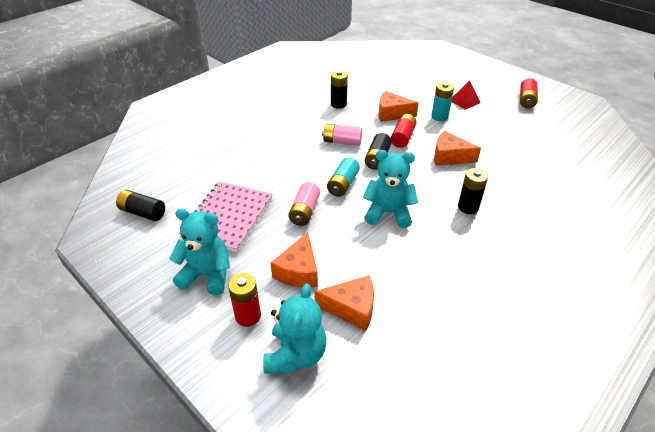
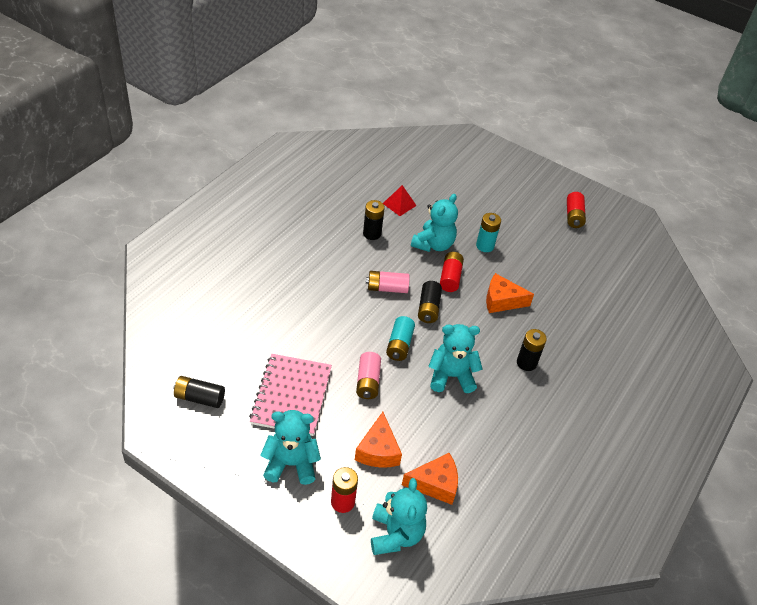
camera: 15 degrees left, 5 degrees up
(392, 114) = (433, 244): orange cheese -> turquoise teddy bear
(464, 101) = (509, 221): red pyramid -> red pyramid (399, 204)

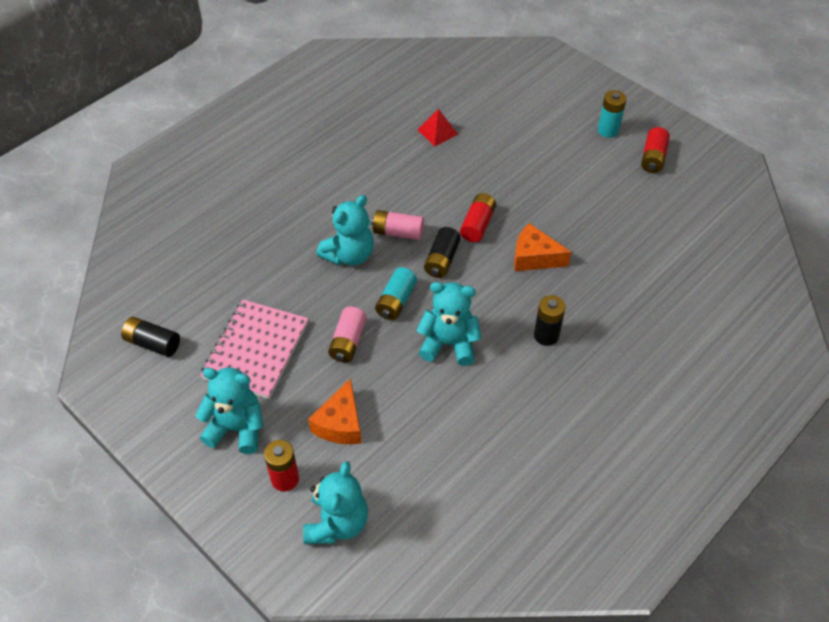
camera: 15 degrees right, 5 degrees up
(372, 233) = (395, 166): black battery -> none
(433, 244) = (467, 183): turquoise teddy bear -> turquoise teddy bear (349, 255)
(435, 484) = (398, 470): orange cheese -> none
(485, 246) = (530, 188): turquoise battery -> turquoise battery (608, 130)

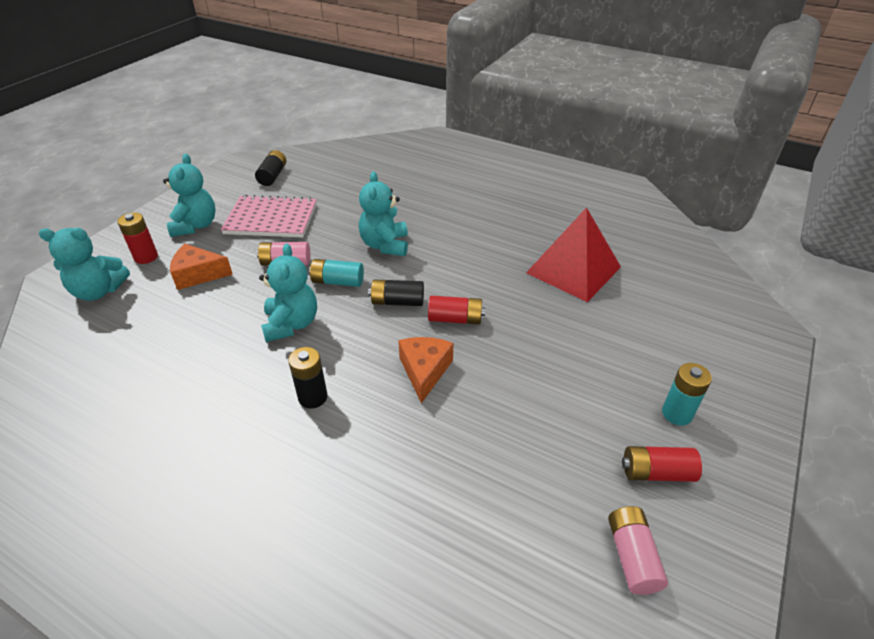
camera: 75 degrees right, 10 degrees down
(349, 255) = (385, 245): turquoise teddy bear -> turquoise teddy bear turned 60 degrees clockwise
(398, 232) = (423, 268): pink battery -> pink battery (632, 556)
(437, 132) = (573, 269): red pyramid -> red pyramid, size x2.16

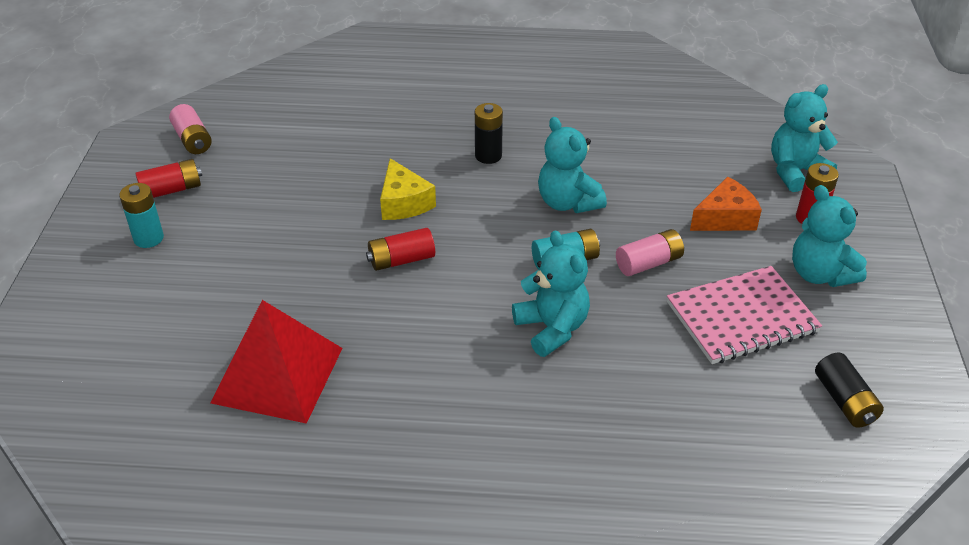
camera: 155 degrees right, 0 degrees up
(397, 302) = (478, 258): black battery -> none
(425, 371) = (403, 203): orange cheese -> yellow cheese

